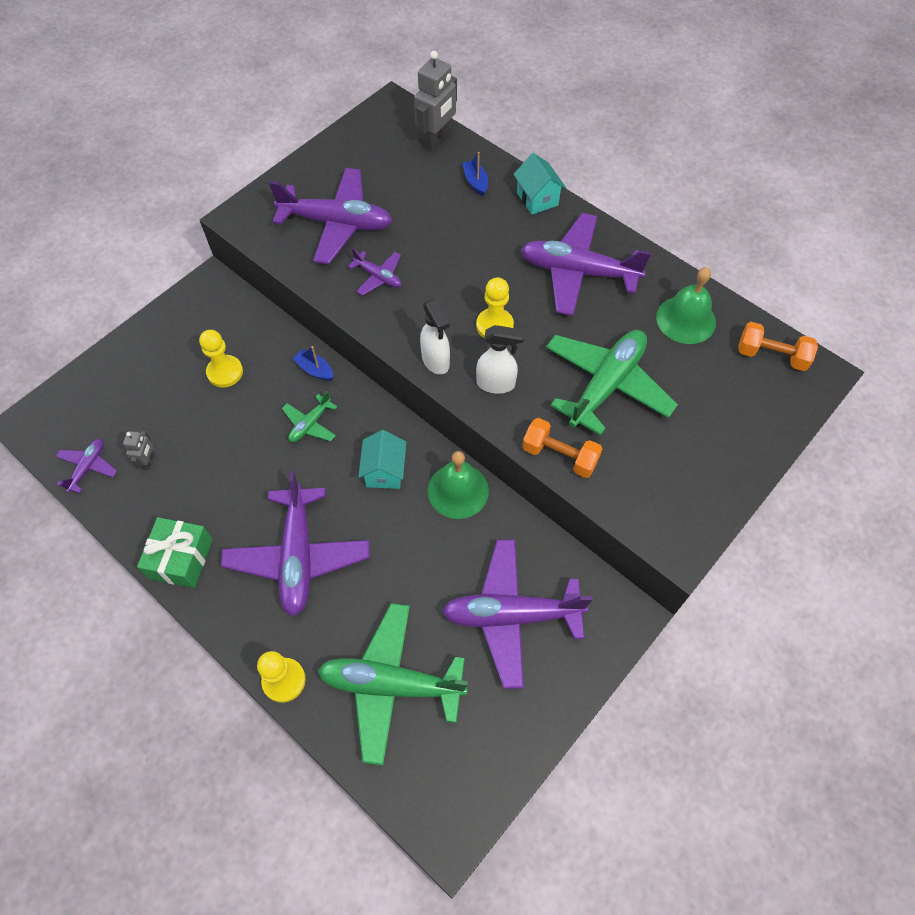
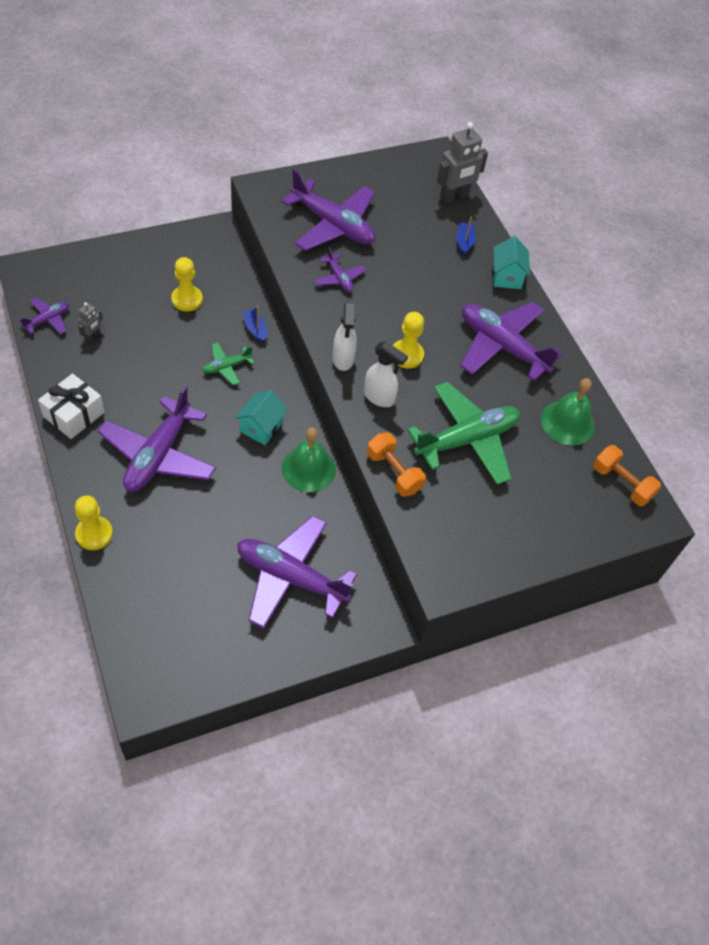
camera: 20 degrees right, 5 degrees down
(181, 559) = (74, 414): green gift -> white gift
(391, 684) = (169, 577): green plane -> none

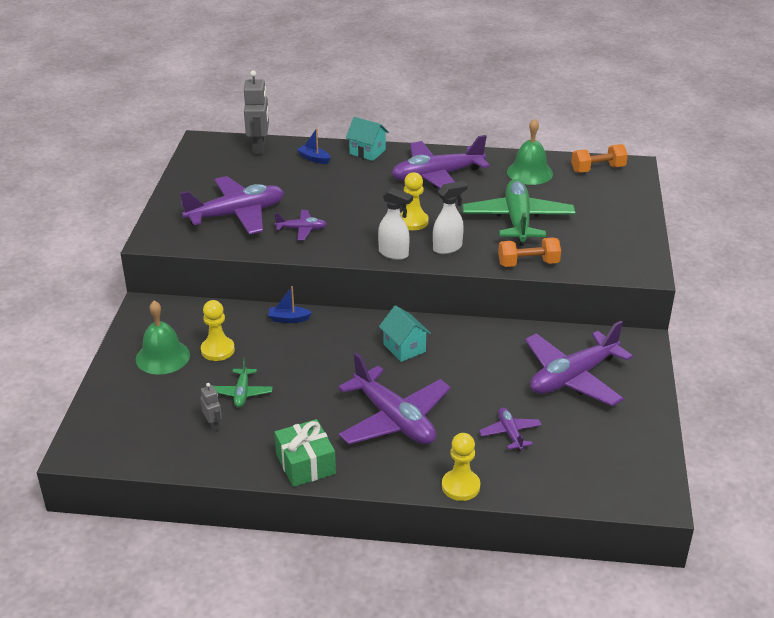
camera: 55 degrees left, 20 degrees down
(47, 320) = (165, 452): purple plane -> purple plane (510, 433)
(74, 414) = (305, 464): white gift -> green gift
(227, 367) = (320, 348): green plane -> green plane (242, 393)
(308, 469) = (467, 334): green bell -> green bell (162, 357)

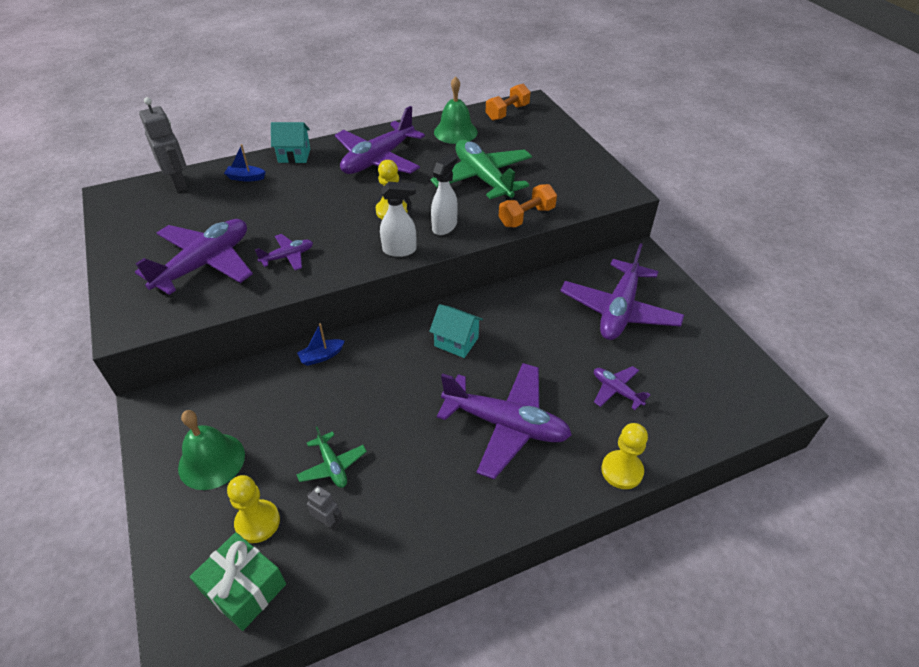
camera: 30 degrees left, 10 degrees up
(217, 350) = (270, 425): yellow pawn -> yellow pawn (257, 522)
(305, 464) = (460, 521): green gift -> green gift (244, 588)

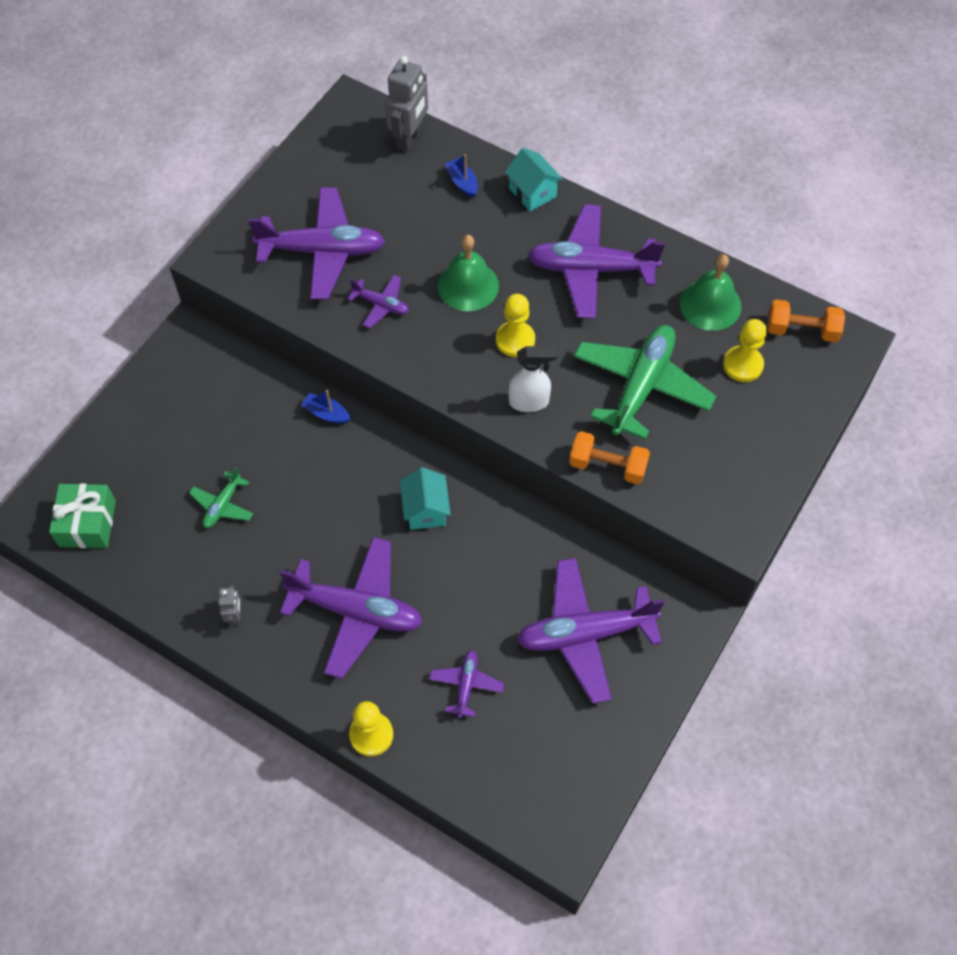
camera: 55 degrees right, 15 degrees up
(211, 461) = (170, 418): green bell -> green bell (468, 286)
(257, 522) = (141, 491): yellow pawn -> yellow pawn (743, 365)
(328, 522) = (172, 539): grey robot -> grey robot (235, 616)
(400, 250) = (462, 387): white spray bottle -> none
(506, 425) = (356, 611): purple plane -> purple plane turned 60 degrees counterclockwise

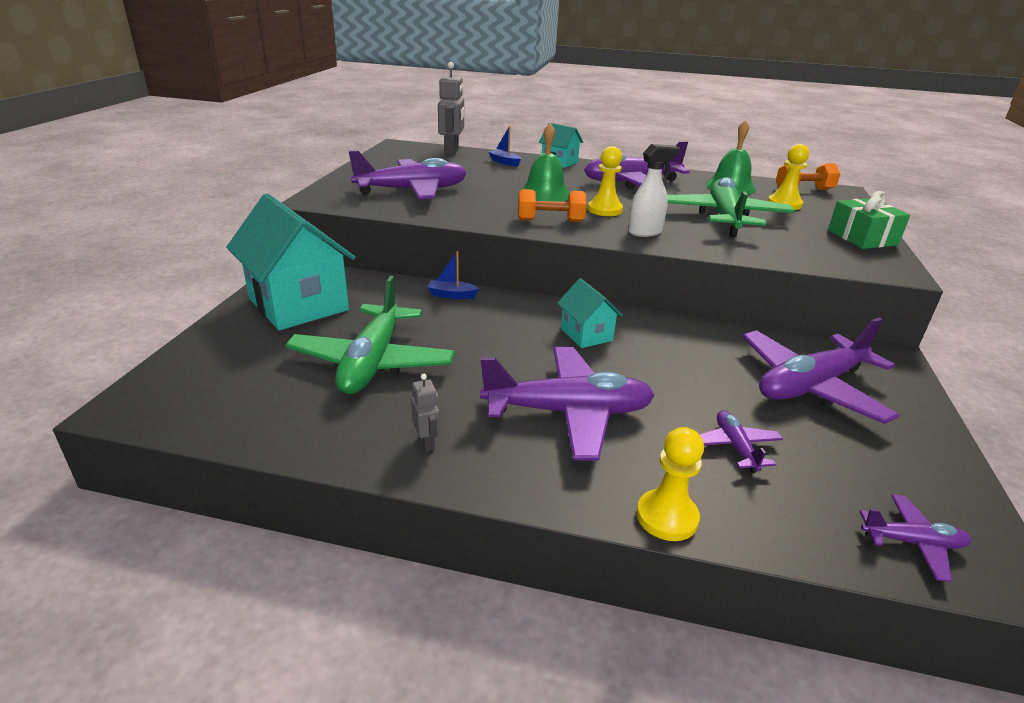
camera: 20 degrees left, 30 degrees down
(87, 523) = (207, 399): green gift -> green gift (862, 237)
(180, 398) = (298, 304): none -> turquoise house
(223, 505) = (372, 362): green plane -> green plane, size x2.08
(381, 305) = (479, 206): purple plane -> purple plane (912, 543)
(607, 466) = (744, 252): orange dumbbell -> orange dumbbell (550, 221)

